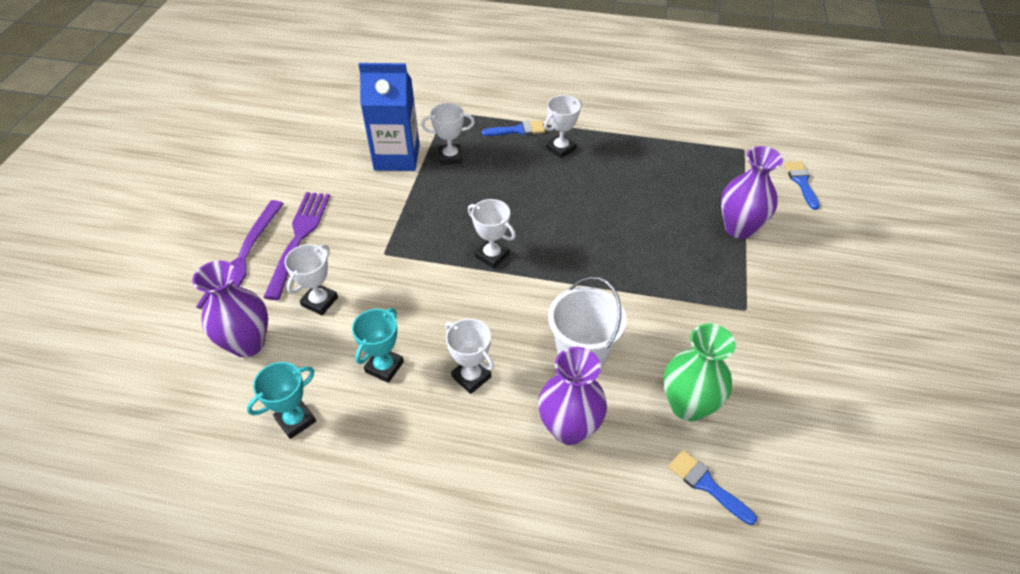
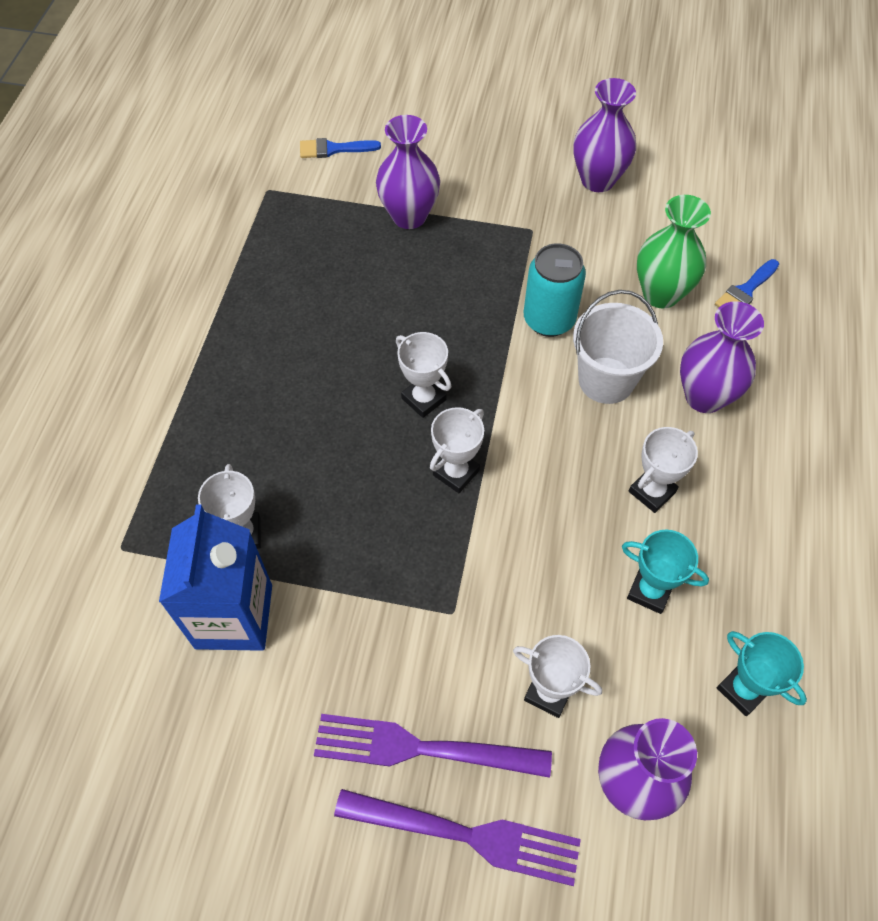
camera: 90 degrees left, 10 degrees up
(517, 130) = (189, 441): blue brush -> none
(560, 149) = (241, 386): white trophy -> white trophy (424, 399)
(642, 317) = (549, 320): none -> turquoise can
(828, 365) = (597, 180): none -> purple vase

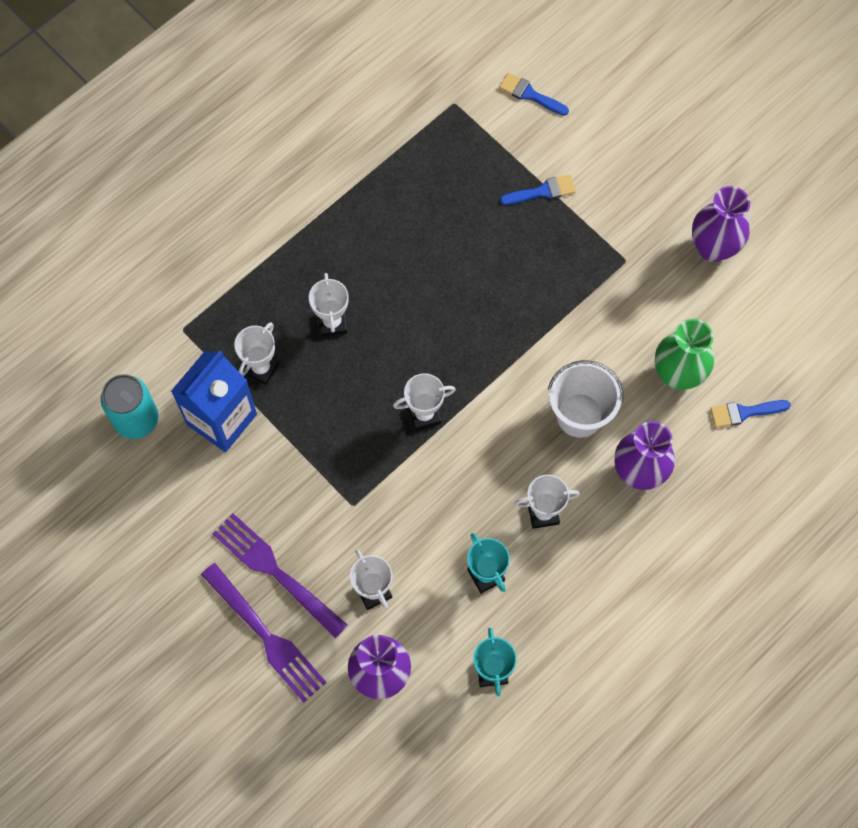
camera: 35 degrees right, 10 degrees up
(409, 216) = (542, 191): purple vase -> blue brush
(424, 399) = (443, 348): white trophy -> white trophy (332, 323)
(549, 320) = (577, 343): turquoise can -> turquoise can (136, 419)

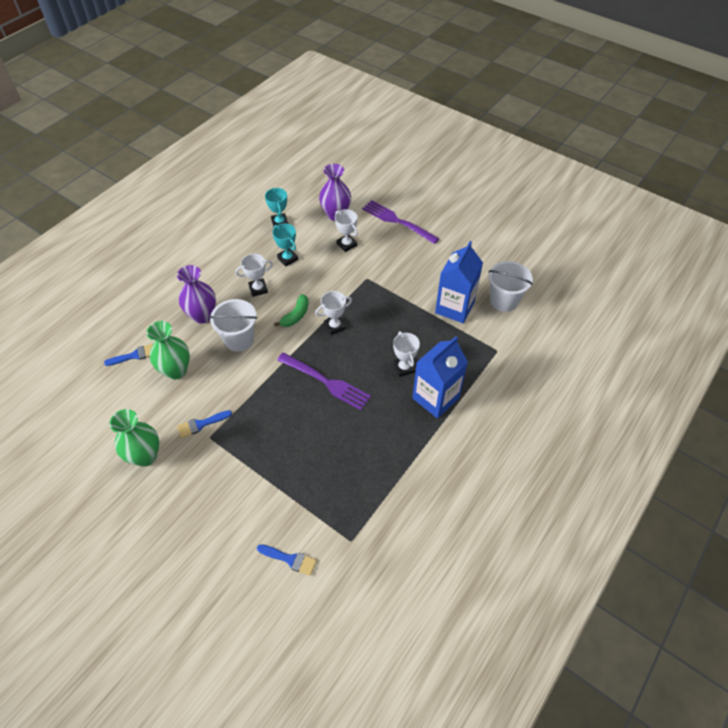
camera: 170 degrees right, 15 degrees down
(136, 419) = (503, 301): turquoise can -> white bucket
(261, 368) = (440, 336): white trophy -> none
(276, 572) = (400, 245): purple fork -> purple fork (326, 382)
(299, 267) = (435, 398): none -> blue carton
(484, 447) = (296, 315): none -> green banana
(542, 191) = (273, 478): blue brush -> blue brush (201, 424)
(713, 248) = (145, 456): purple vase -> green vase

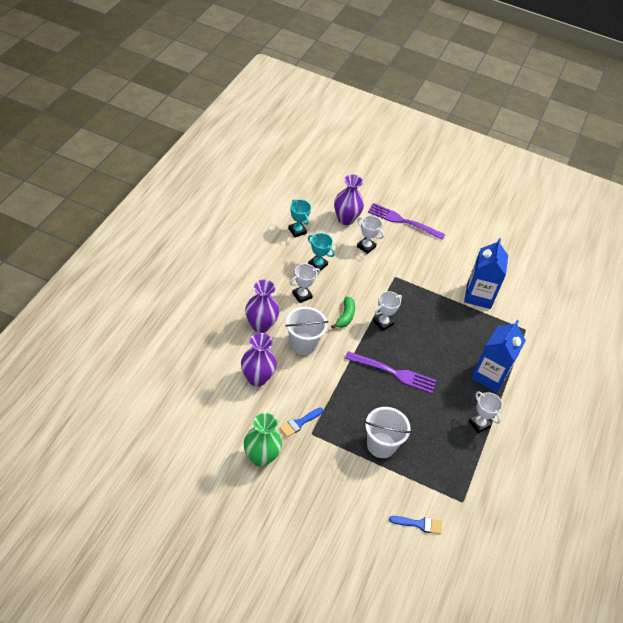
camera: 20 degrees left, 5 degrees down
(134, 355) = (212, 369): blue brush -> none
(176, 370) = (257, 378): green vase -> purple vase
(404, 368) = (455, 353): white trophy -> white trophy (479, 424)
(503, 301) = (517, 286): white bucket -> white bucket (381, 445)

